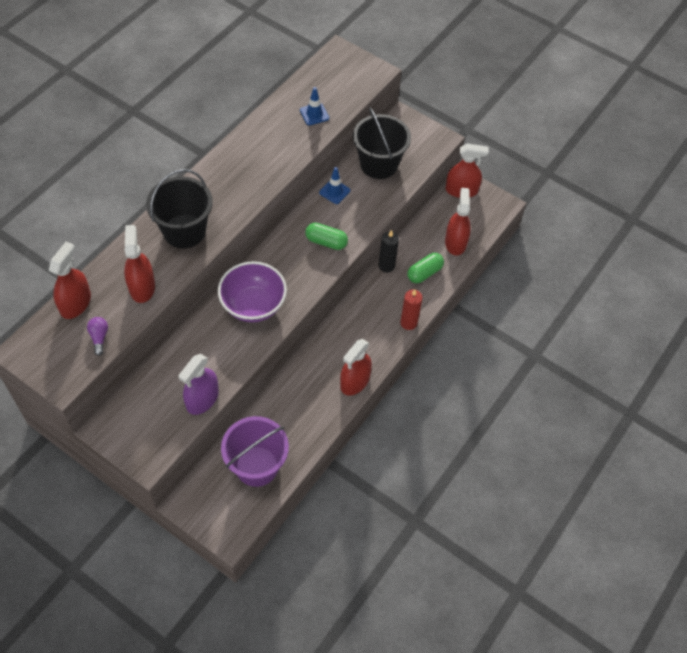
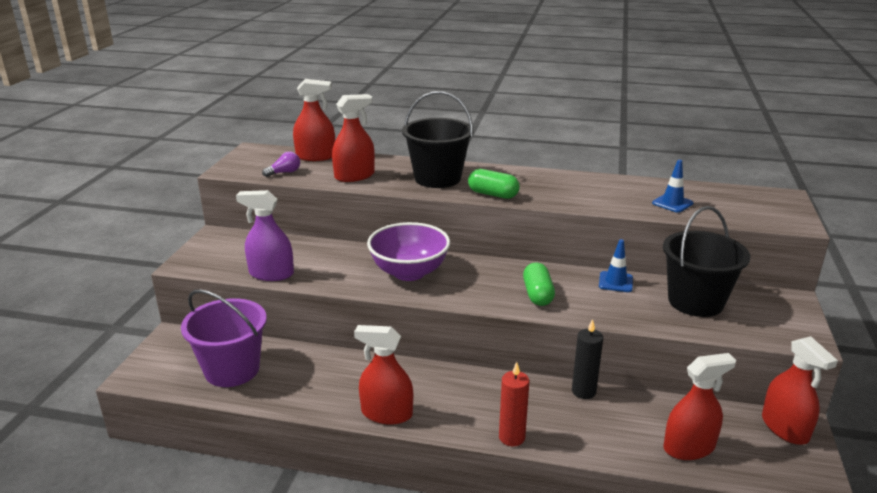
camera: 70 degrees right, 30 degrees down
(424, 273) = (606, 430): green capsule -> green capsule (493, 194)

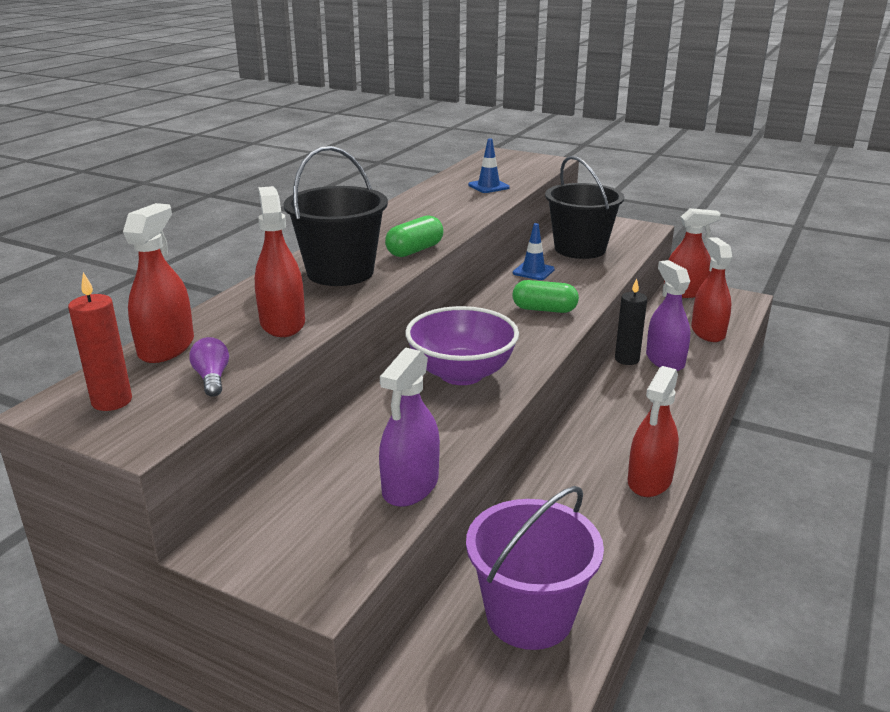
camera: 75 degrees left, 0 degrees up
(511, 437) = (694, 409): red candle -> red candle (112, 401)
(598, 416) = (665, 360): none -> purple spray bottle

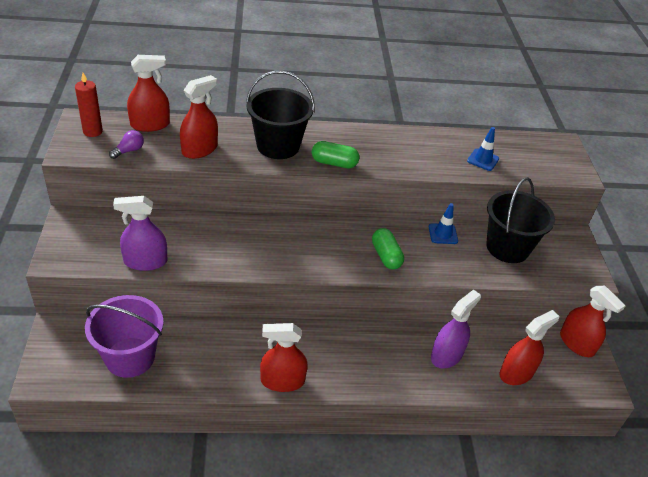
camera: 55 degrees right, 15 degrees up
(461, 374) = (270, 244): purple bowl -> none
(627, 359) = (429, 333): black candle -> none

